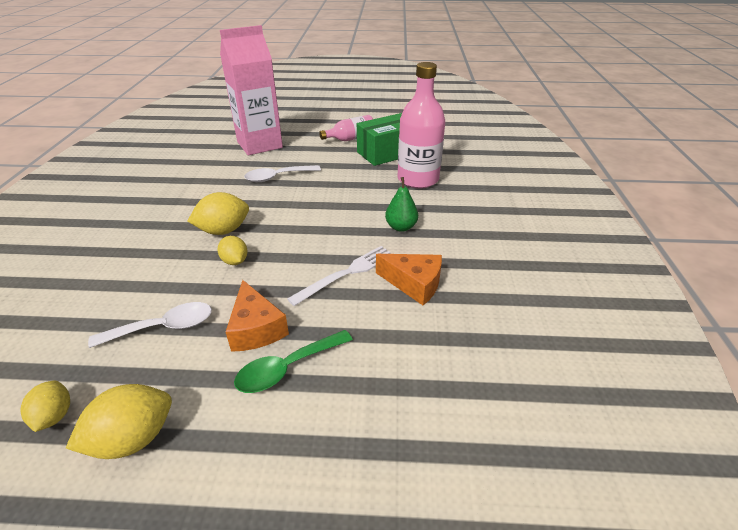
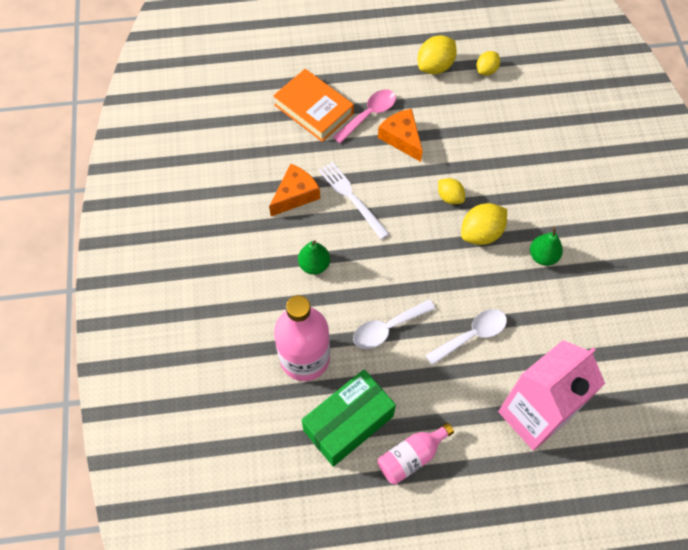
camera: 170 degrees right, 25 degrees up
(54, 416) = (486, 70): yellow lemon -> yellow lemon turned 60 degrees clockwise
(163, 327) = (465, 130): white spoon -> white spoon (387, 328)
(179, 210) = (543, 256): none -> green pear
(287, 368) = (369, 115): green spoon -> pink spoon
(346, 273) = (352, 198): white fork -> white fork turned 105 degrees clockwise
(372, 390) = (313, 109): none -> orange book
(414, 284) = (295, 195): orange cheese -> orange cheese turned 120 degrees clockwise

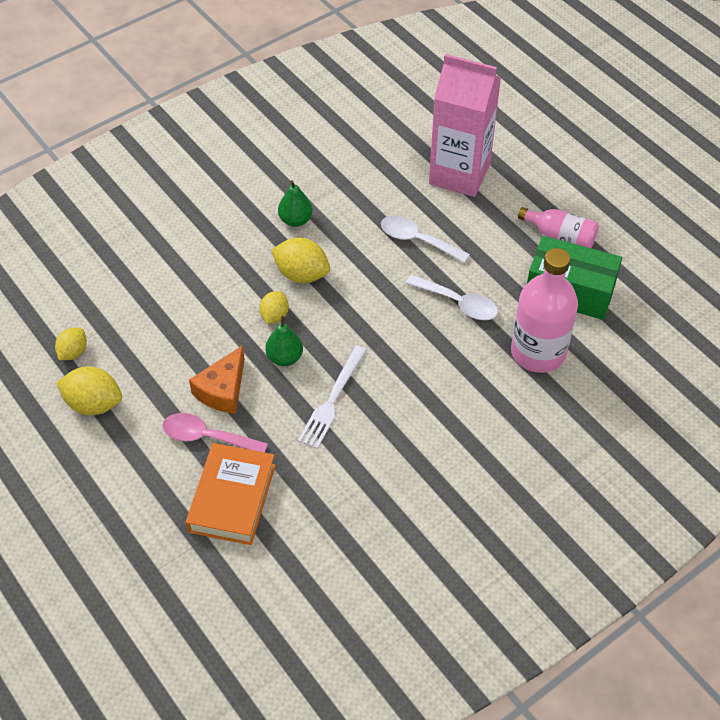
camera: 120 degrees left, 10 degrees down
(295, 195) = (364, 454): orange cheese -> none
(314, 265) = (436, 393): green pear -> green pear (285, 357)
(486, 70) = (73, 352): yellow lemon -> yellow lemon turned 75 degrees counterclockwise

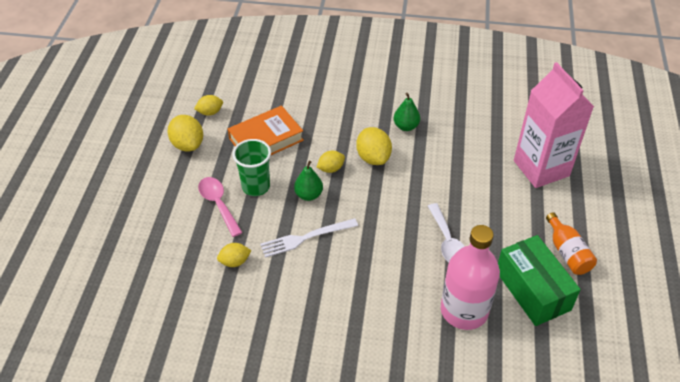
camera: 45 degrees right, 5 degrees down
(222, 390) = (256, 186): orange cheese -> green cup
(232, 498) = (191, 246): orange book -> orange book (266, 139)
(294, 476) = (235, 262): none -> yellow lemon
(417, 240) = (466, 187): white spoon -> none
(560, 236) = (567, 252): pink bottle -> orange bottle

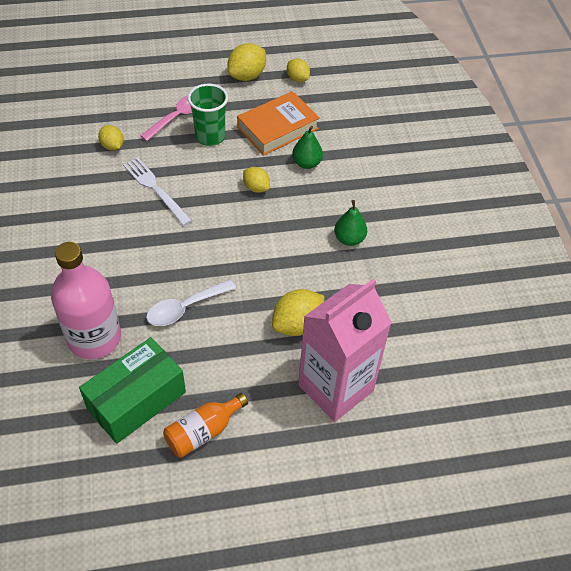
camera: 70 degrees right, 5 degrees up
(266, 139) = (278, 128): orange book -> orange book turned 75 degrees counterclockwise
(308, 195) = (213, 178): green pear -> green pear (306, 163)
(373, 157) = (287, 219): yellow lemon -> yellow lemon (297, 324)

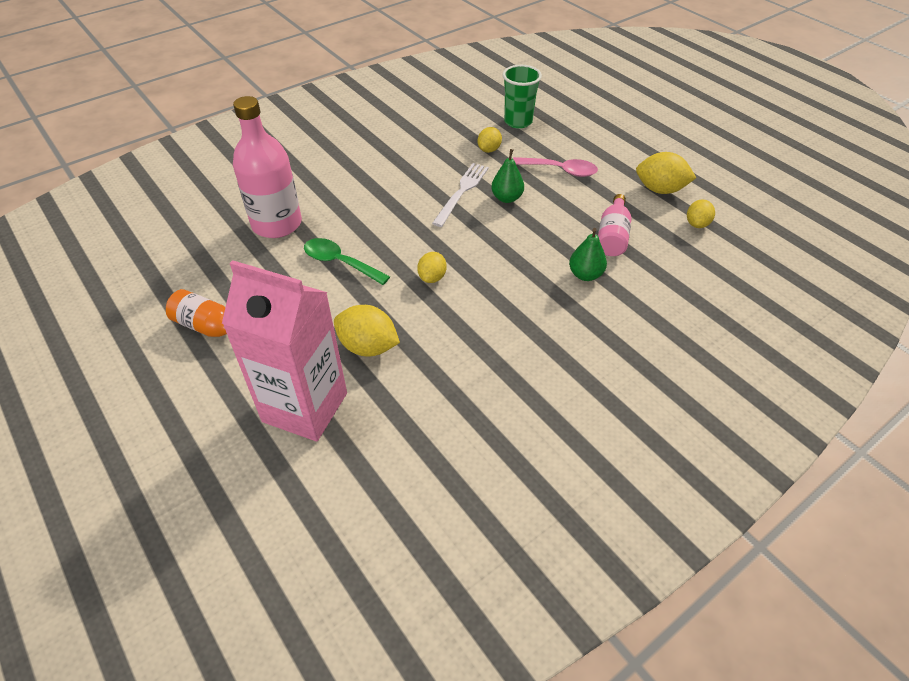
camera: 65 degrees right, 5 degrees down
(136, 400) = (225, 273): green box -> none
(185, 308) = (340, 262): white spoon -> green spoon
(210, 137) = (555, 198): green cup -> green cup (518, 122)
(256, 187) = (519, 252): yellow lemon -> yellow lemon (432, 277)
(278, 128) = (612, 236): orange book -> pink bottle
(349, 239) = (509, 346): green pear -> green pear (507, 198)

